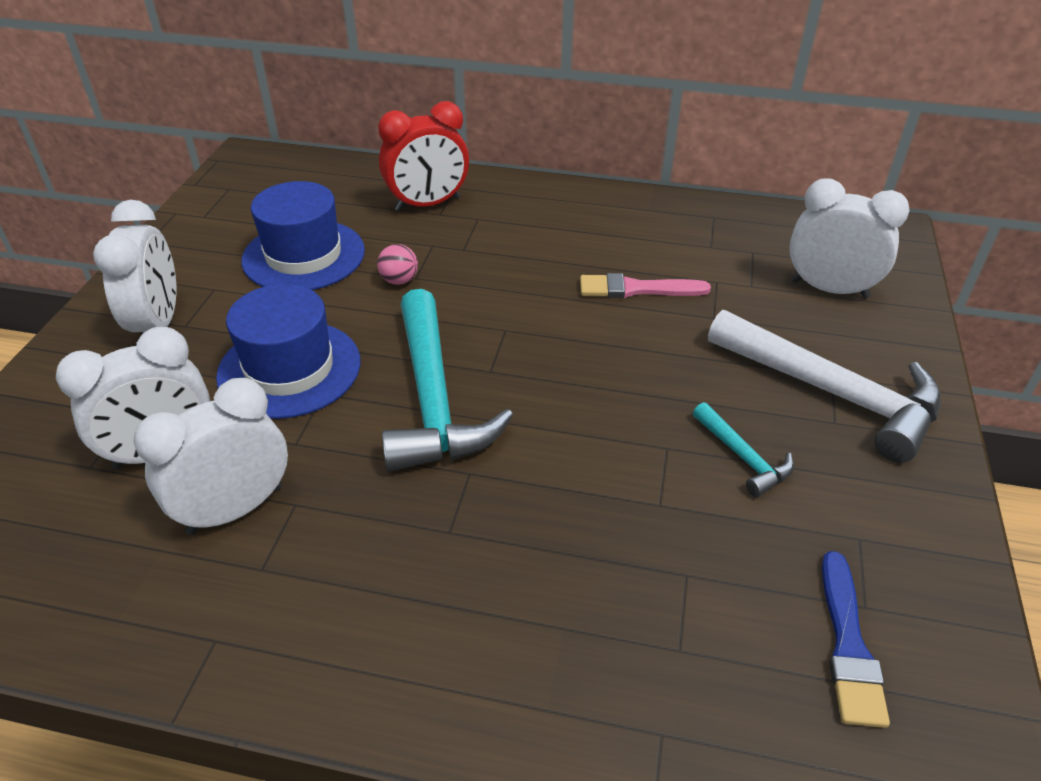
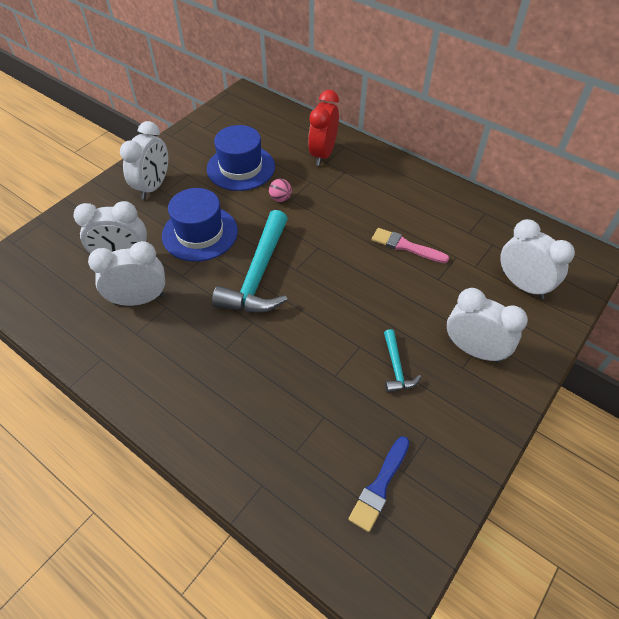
camera: 25 degrees right, 10 degrees up
(428, 204) = (323, 154): red clock -> red clock turned 105 degrees clockwise
(832, 393) = (474, 350): white hammer -> white clock

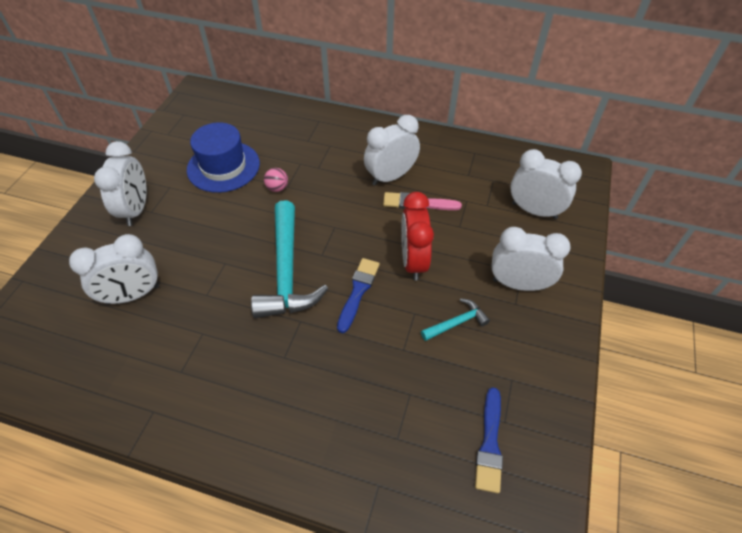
camera: 20 degrees left, 0 degrees up
(139, 299) = (170, 334): white clock -> white clock (390, 176)
(200, 233) = (207, 245): blue hat -> none
(315, 311) = (358, 291): none -> blue brush
(323, 154) = (301, 133): red clock -> red clock (413, 261)
(396, 367) = (456, 323): turquoise hammer -> turquoise hammer turned 90 degrees counterclockwise

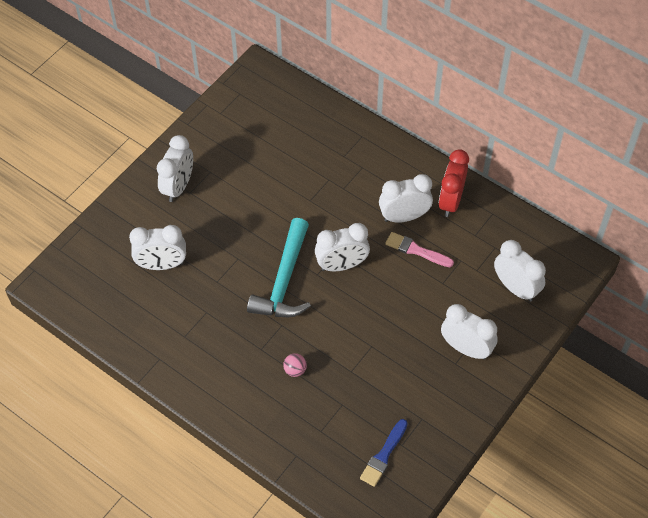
camera: 20 degrees right, 5 degrees up
(223, 166) = (261, 163): blue hat -> none
(277, 188) = (301, 199): pink ball -> pink ball (295, 370)
(345, 238) = (342, 265): none -> white clock
(358, 291) = (334, 315): blue brush -> none
(413, 261) = (389, 302): red clock -> red clock (450, 201)
(456, 323) = (401, 364): turquoise hammer -> none

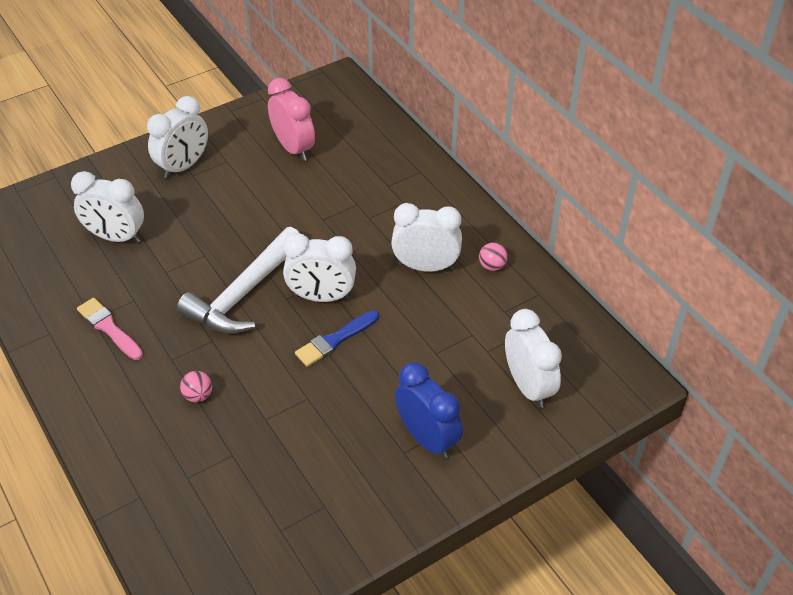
camera: 20 degrees right, 10 degrees down
(256, 144) = (293, 148): none -> pink clock
(284, 280) = (243, 293): turquoise hammer -> white hammer
(383, 455) = (250, 535): blue brush -> blue brush (335, 340)
(416, 250) = (421, 307): pink brush -> pink brush (109, 328)
(450, 201) = (492, 266): red clock -> pink ball
(466, 348) = (427, 438): white clock -> blue clock

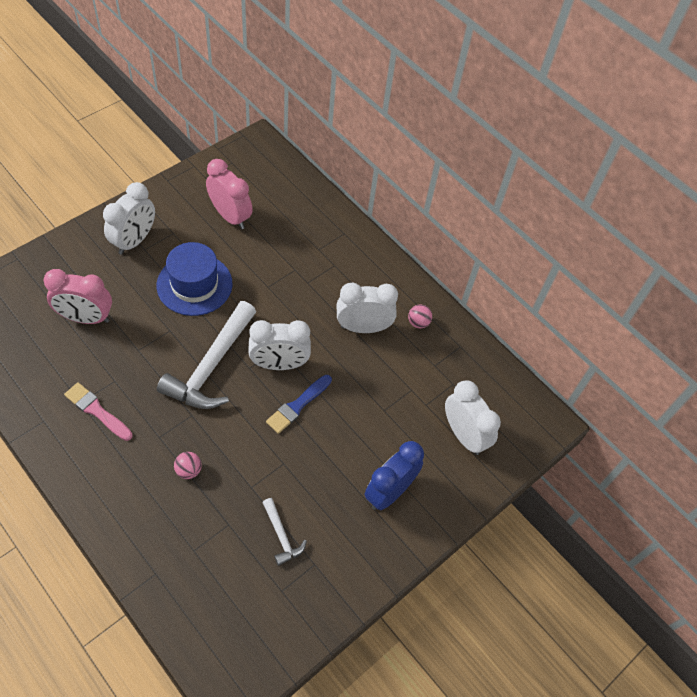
camera: 15 degrees left, 10 degrees up
(116, 237) = (86, 318): white clock -> pink clock
(241, 212) = (194, 284): none -> blue hat
(291, 472) = (281, 536): none -> white hammer
(427, 438) = (389, 492): blue clock -> blue clock turned 90 degrees counterclockwise

